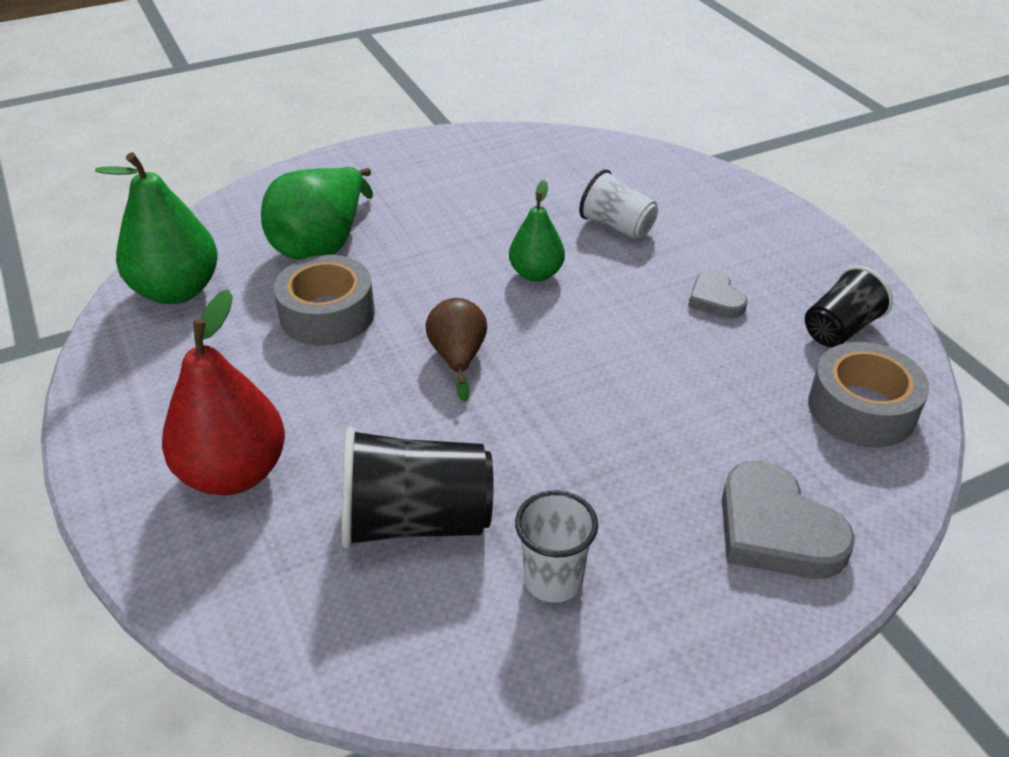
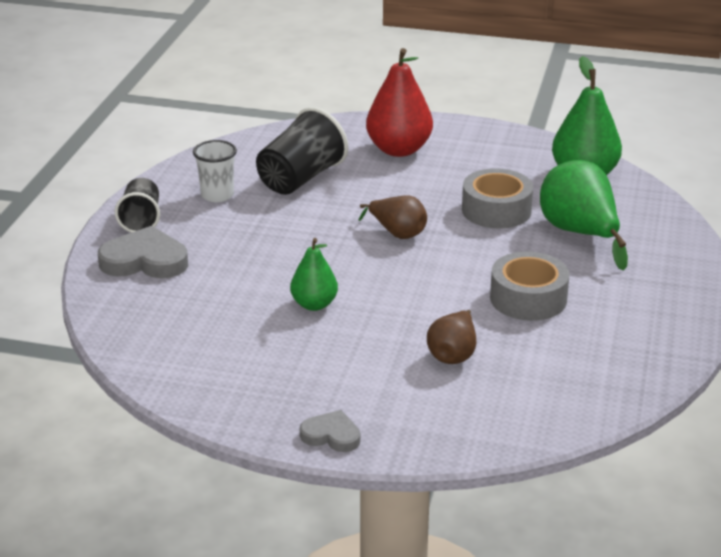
camera: 130 degrees right, 10 degrees down
(536, 274) = (441, 294): green pear -> green pear (314, 304)
(617, 226) = (453, 354): white cup -> brown pear
(715, 299) = (319, 346): grey heart -> grey heart (331, 435)
(840, 329) = (220, 376): black cup -> black cup (141, 220)
(861, 409) = (159, 337): grey tape -> grey tape (528, 298)

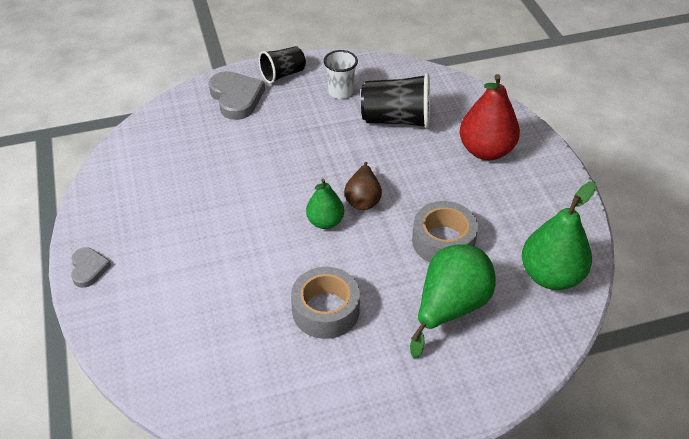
camera: 60 degrees right, 15 degrees up
(314, 304) = (237, 196): green pear -> green pear (325, 222)
(453, 354) = (221, 294): brown pear -> none

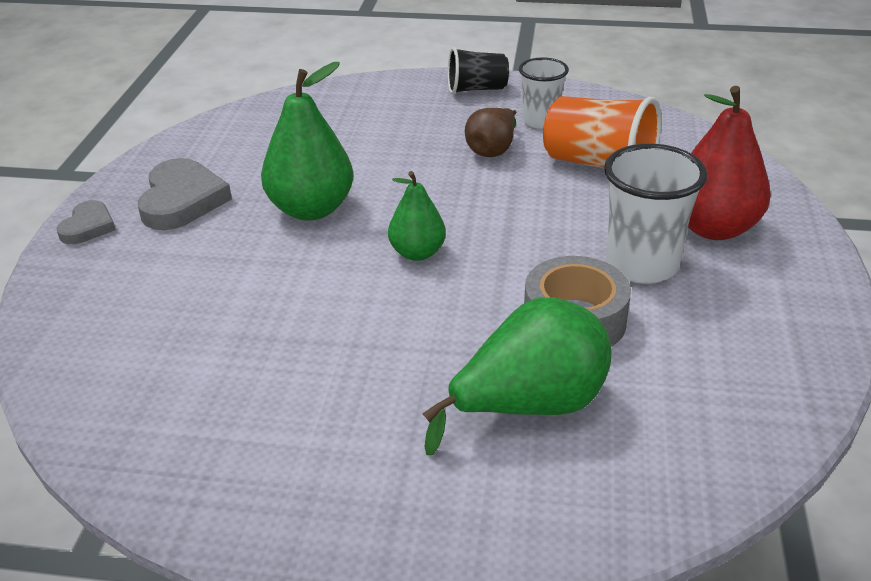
camera: 25 degrees right, 10 degrees down
(236, 98) = (400, 100): grey heart -> grey heart (182, 200)
(325, 310) = (342, 355): grey tape -> none
(363, 199) = (489, 241): brown pear -> brown pear (492, 150)
(396, 119) = (599, 165): black cup -> orange cup
(460, 190) = (641, 265): none -> white cup
(551, 276) = (726, 413): green pear -> green pear (311, 209)

